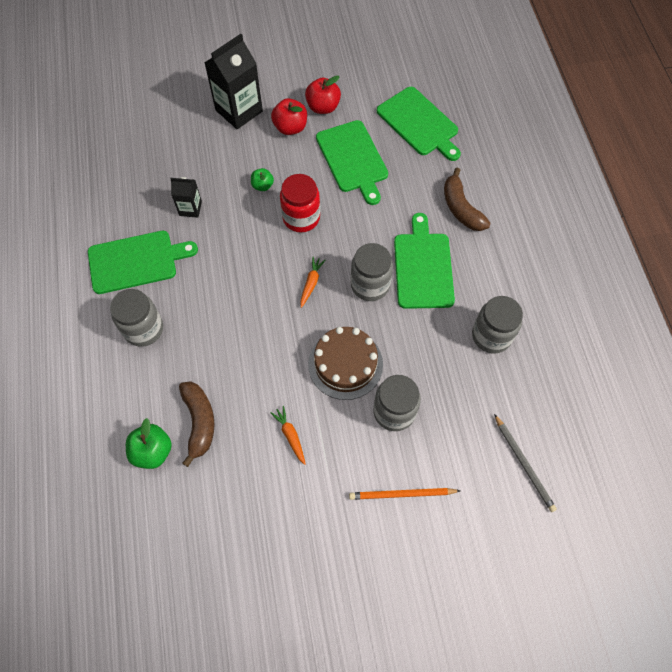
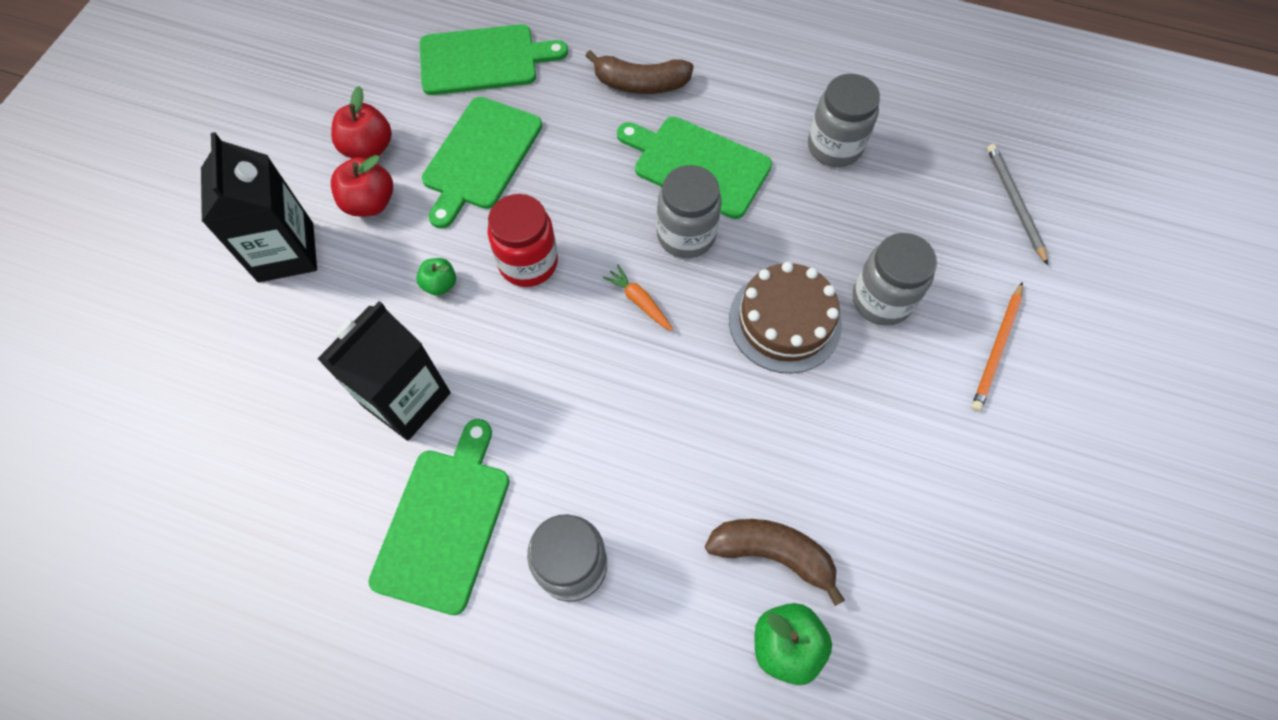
camera: 60 degrees left, 0 degrees up
(190, 208) = (406, 399): black carton -> black carton, size x1.87
(290, 436) = (854, 440): orange carrot -> none
(353, 159) = (480, 157): green cutting board -> green cutting board turned 105 degrees clockwise
(524, 464) = (1014, 203): grey pencil -> grey pencil turned 105 degrees counterclockwise

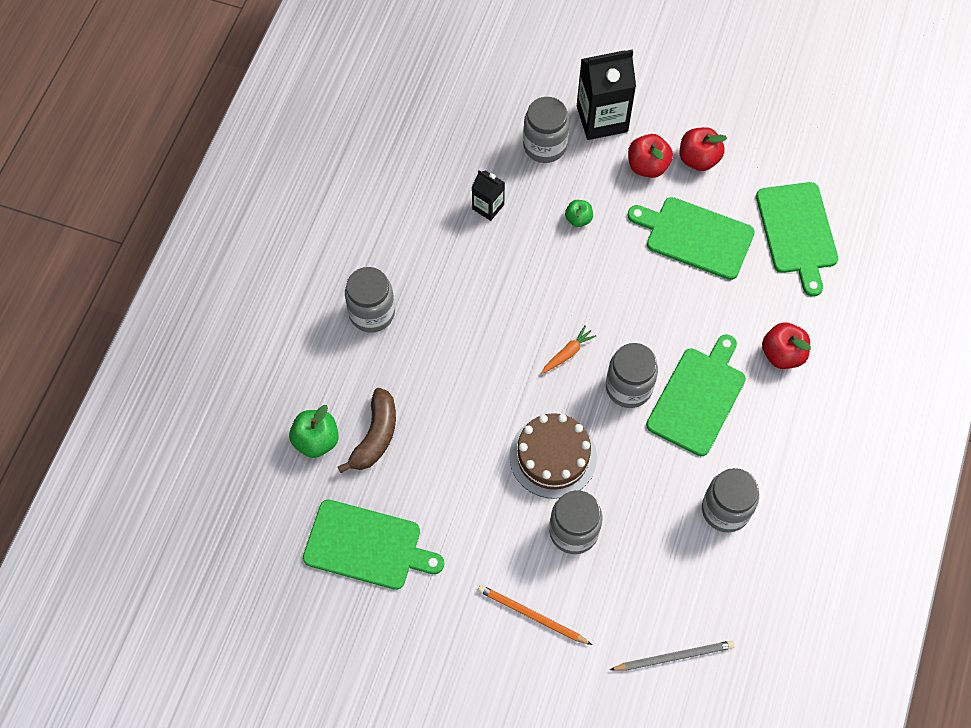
camera: 90 degrees right, 0 degrees up
(316, 323) = (545, 146): none -> grey jar
(406, 399) = (488, 207): black carton -> black carton, size x0.53
(444, 523) = (402, 237): green cutting board -> green cutting board (367, 545)
(528, 263) = (599, 276): red jar -> none
(640, 84) = (782, 354): brown banana -> red apple

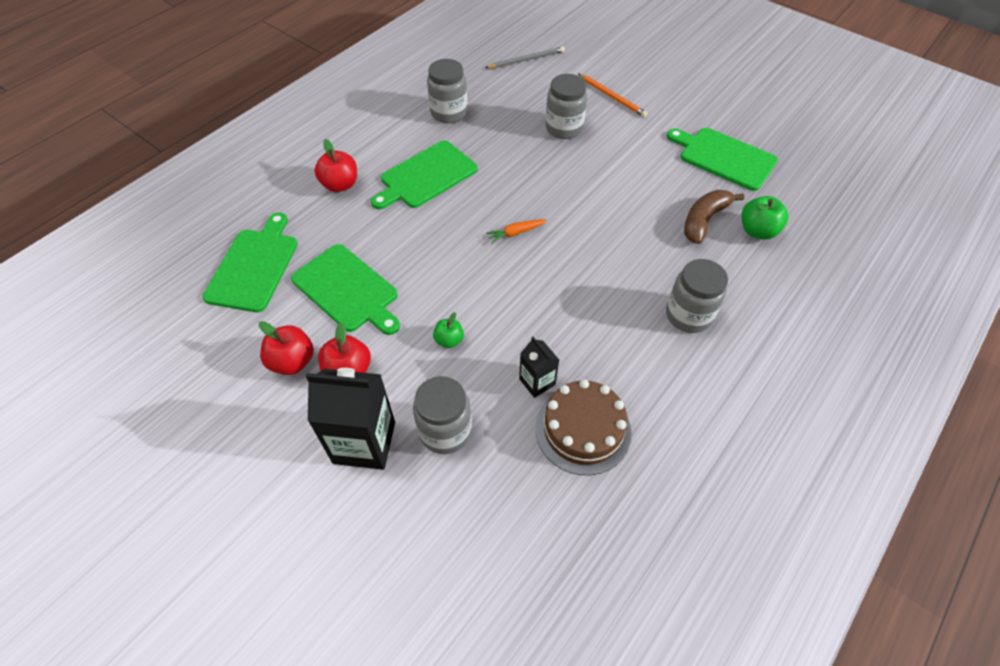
camera: 160 degrees left, 10 degrees down
(553, 456) = (560, 171): brown cake -> brown cake (583, 429)
(628, 387) = (477, 197): grey jar -> none
(674, 656) = (526, 60): grey pencil -> grey pencil turned 150 degrees clockwise

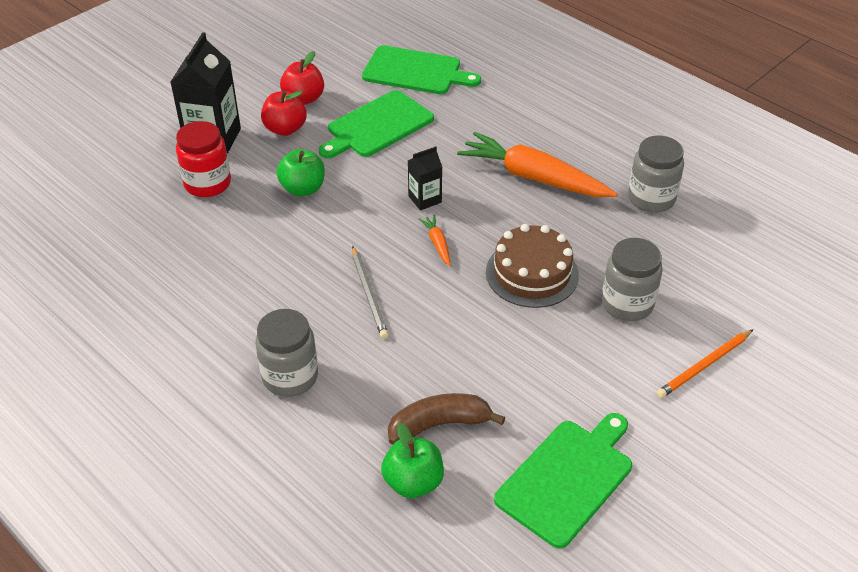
camera: 95 degrees right, 10 degrees down
(340, 185) = (522, 117): red apple -> none
(426, 176) = (534, 178): green cutting board -> orange carrot
(445, 431) = (207, 184): grey jar -> red jar
(449, 340) = (303, 188): green apple -> green apple, size x1.61
(526, 60) = (782, 279): grey pencil -> grey pencil (369, 294)
(537, 382) = (239, 244): black carton -> black carton (425, 199)
(583, 429) = (178, 271): brown cake -> brown cake (532, 273)
(704, 220) = (439, 425): brown banana -> brown banana turned 60 degrees counterclockwise

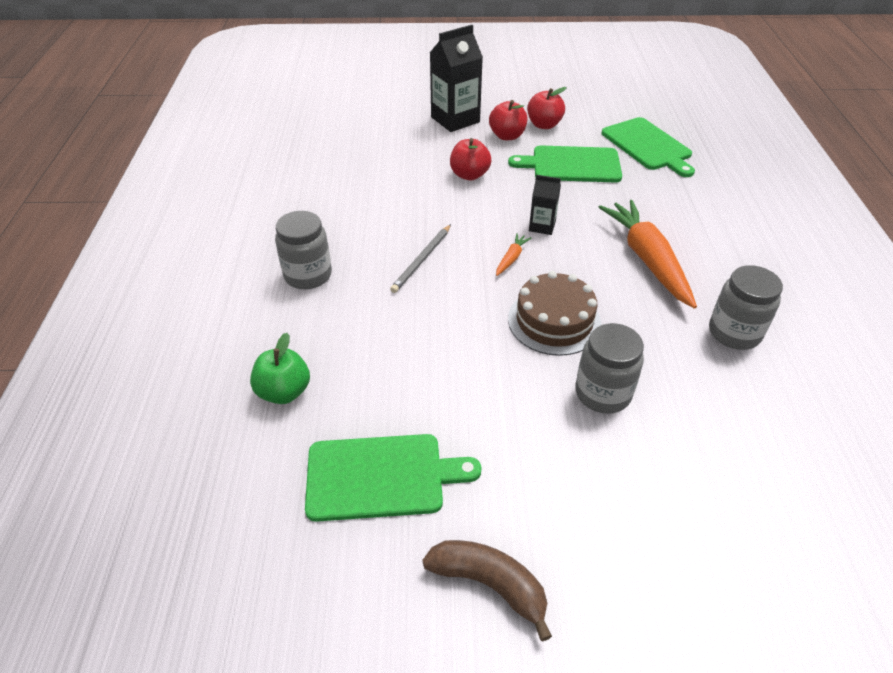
camera: 45 degrees right, 0 degrees up
(207, 184) = (417, 142): red jar -> none
(303, 188) = (469, 175): green apple -> red apple
(439, 425) = (350, 370): brown banana -> brown banana (489, 584)
(704, 366) = (607, 488): orange pencil -> none

